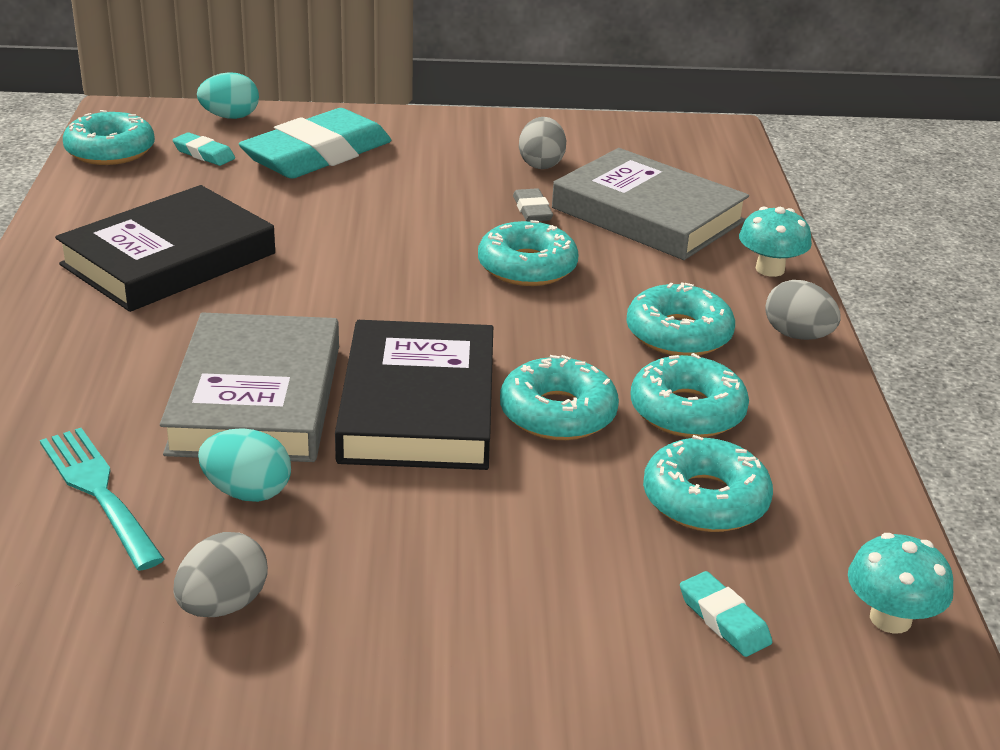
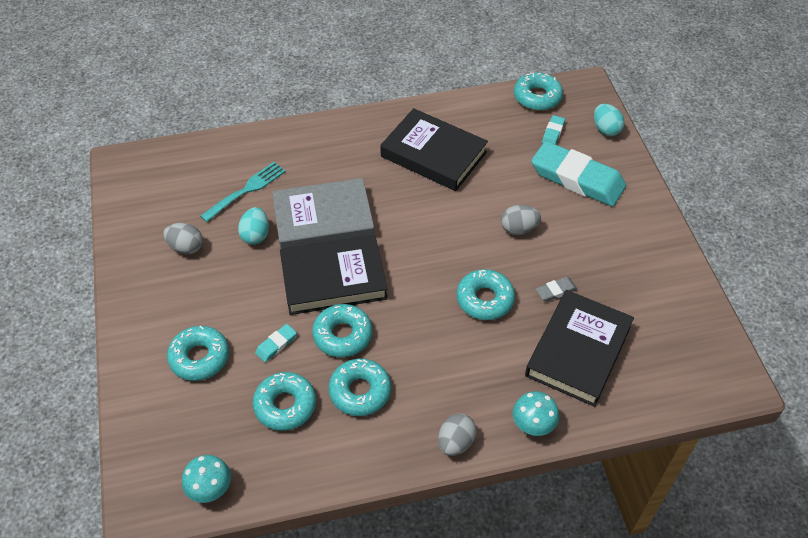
camera: 80 degrees right, 20 degrees up
(541, 164) = (622, 285): grey egg -> grey egg (518, 229)
(647, 214) = (578, 351): grey book -> black book
(678, 334) = (436, 381): turquoise donut -> turquoise donut (199, 357)
(724, 619) = (200, 419): turquoise eraser -> turquoise eraser (276, 344)

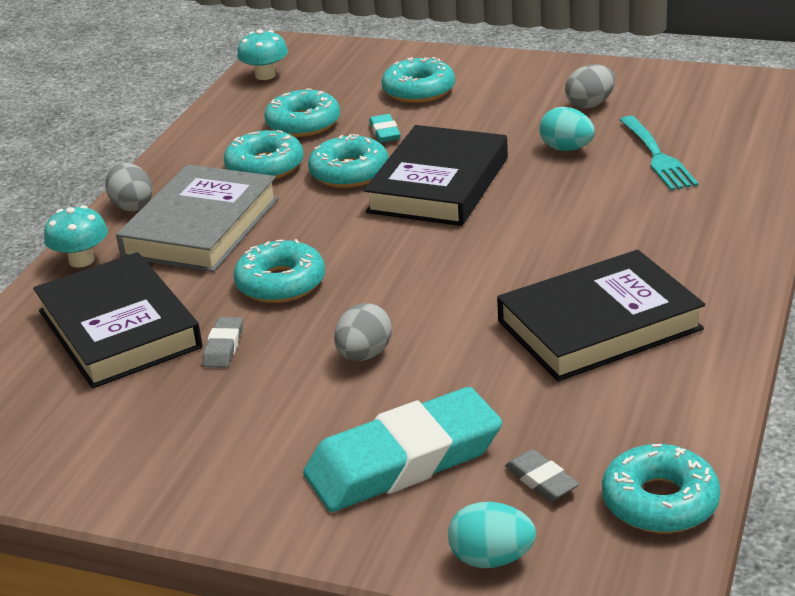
camera: 125 degrees right, 20 degrees down
(323, 220) = (548, 199): grey book -> grey book (201, 227)
(553, 133) = (541, 480): turquoise eraser -> grey eraser

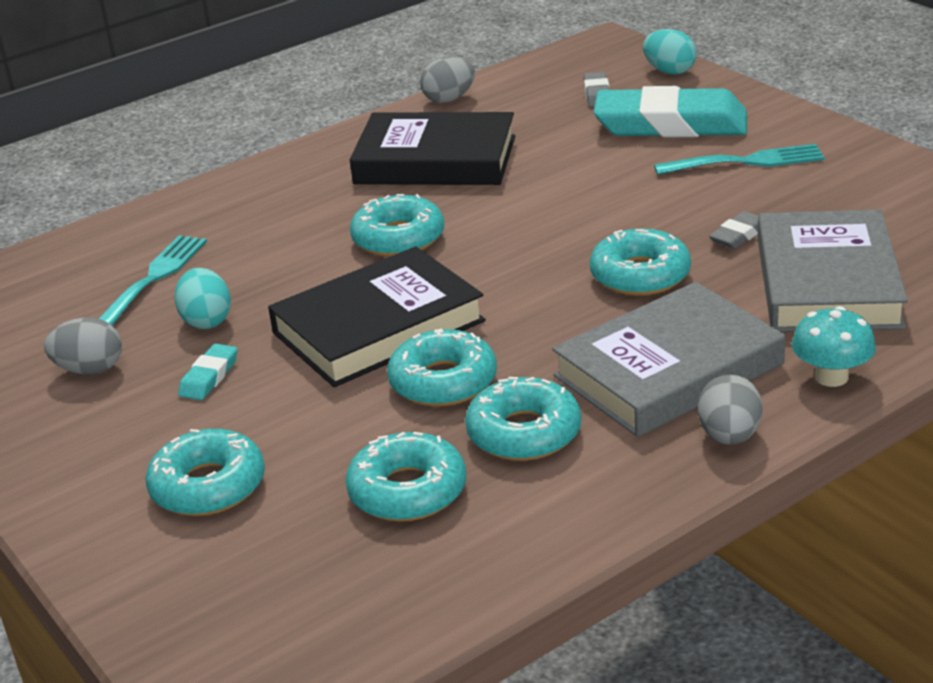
camera: 145 degrees left, 0 degrees up
(119, 329) = (827, 282): black book -> grey book
(265, 75) = (347, 638): turquoise mushroom -> none
(276, 436) = (746, 161): none -> turquoise fork
(364, 355) = (629, 193): grey egg -> grey egg (449, 99)
(385, 132) = (336, 427): turquoise eraser -> turquoise eraser (209, 377)
(660, 502) = (544, 69): turquoise donut -> turquoise donut (398, 238)

